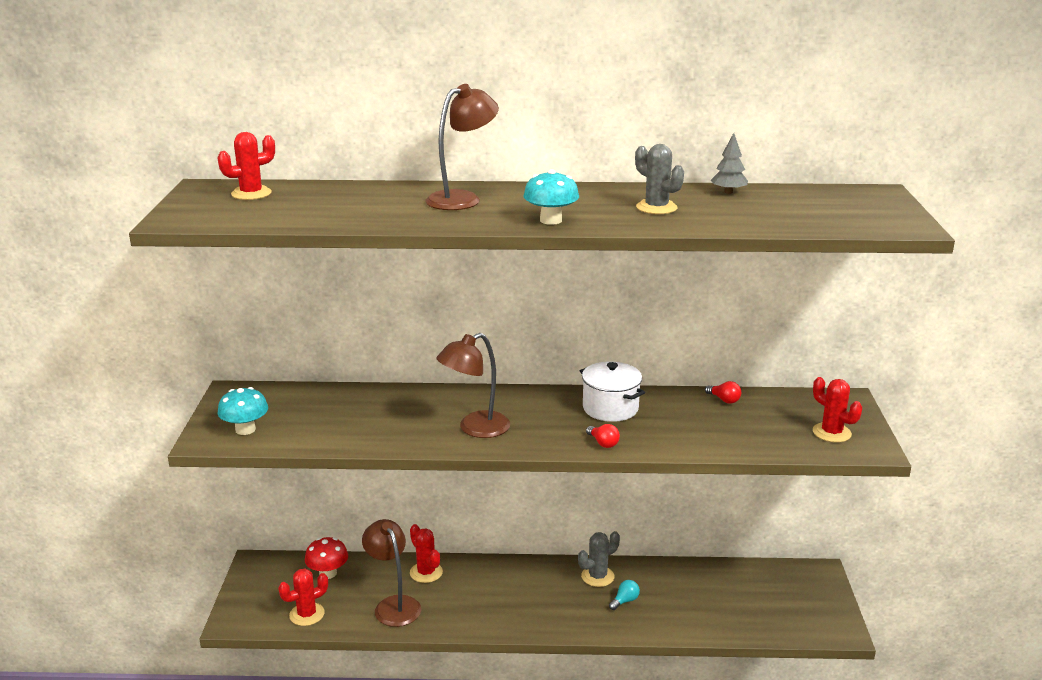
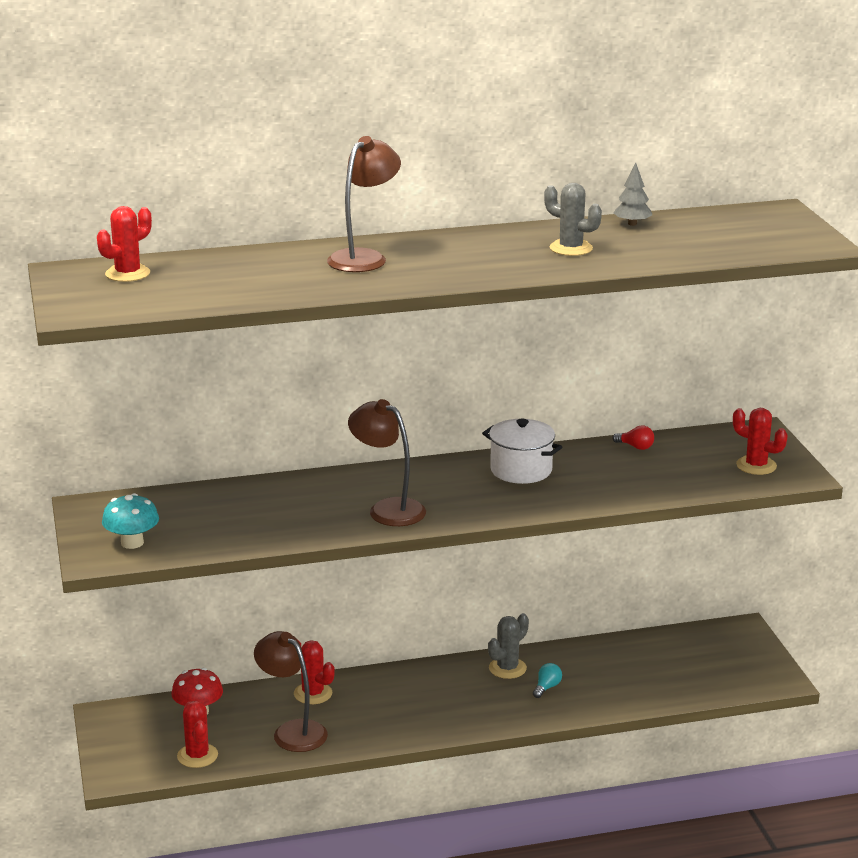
camera: 15 degrees left, 0 degrees up
(307, 614) = (197, 756): red cactus -> red cactus turned 60 degrees counterclockwise
(475, 429) = (388, 509): brown lamp -> brown lamp turned 90 degrees clockwise
(551, 220) = (474, 273): turquoise mushroom -> none
(603, 443) = (531, 505): red light bulb -> none

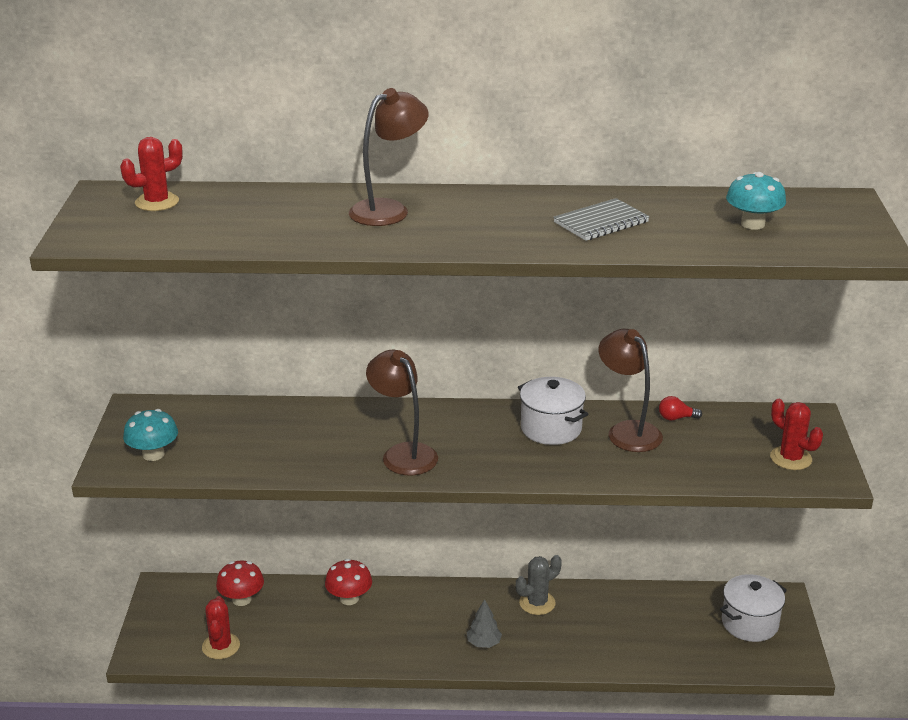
camera: 15 degrees right, 5 degrees up
(292, 731) = (314, 635): brown lamp -> brown lamp (628, 431)
(313, 693) = (349, 598): red cactus -> red mushroom
(547, 687) = (566, 631): turquoise light bulb -> none
(571, 248) = (601, 222): grey cactus -> grey notebook
(632, 224) = (681, 200): grey tree -> grey tree (483, 643)
(635, 447) = (676, 418): red light bulb -> red light bulb turned 135 degrees clockwise
(707, 236) = (752, 224): none -> turquoise mushroom
(721, 654) = (749, 623): none -> white pot

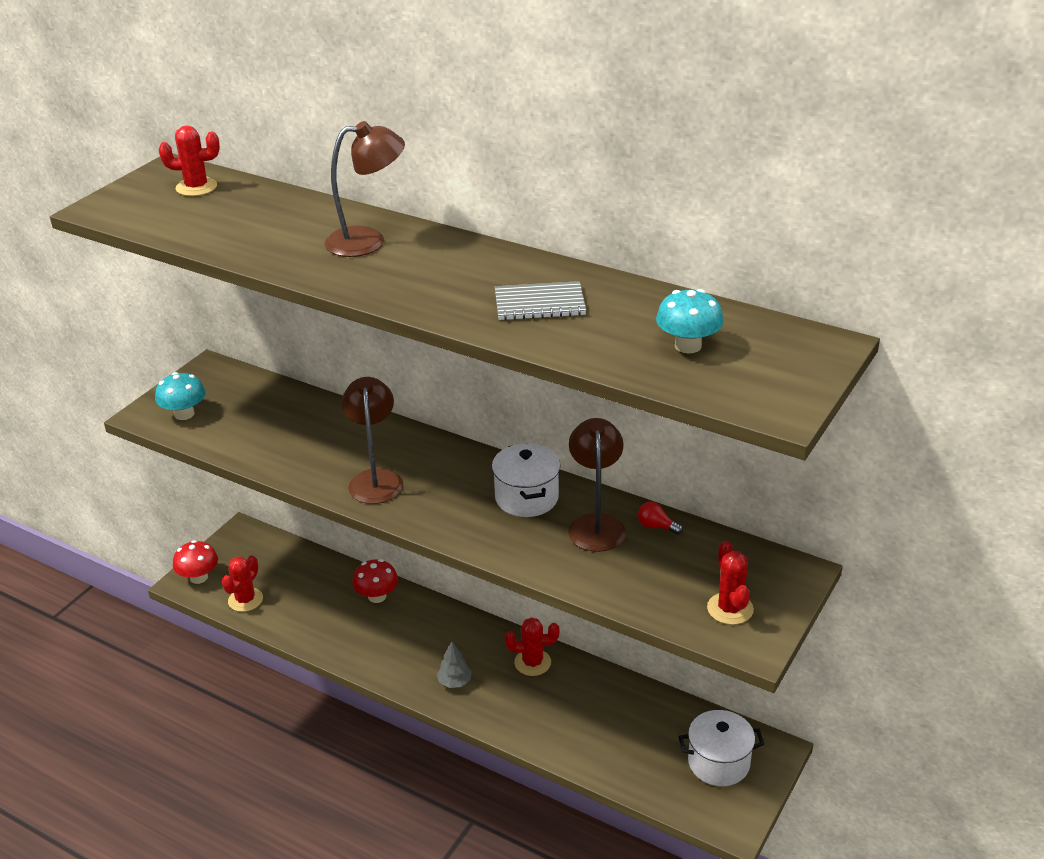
camera: 30 degrees right, 5 degrees up
(241, 599) = (293, 564): red mushroom -> red mushroom (199, 577)
(537, 603) = (532, 662): grey cactus -> red cactus

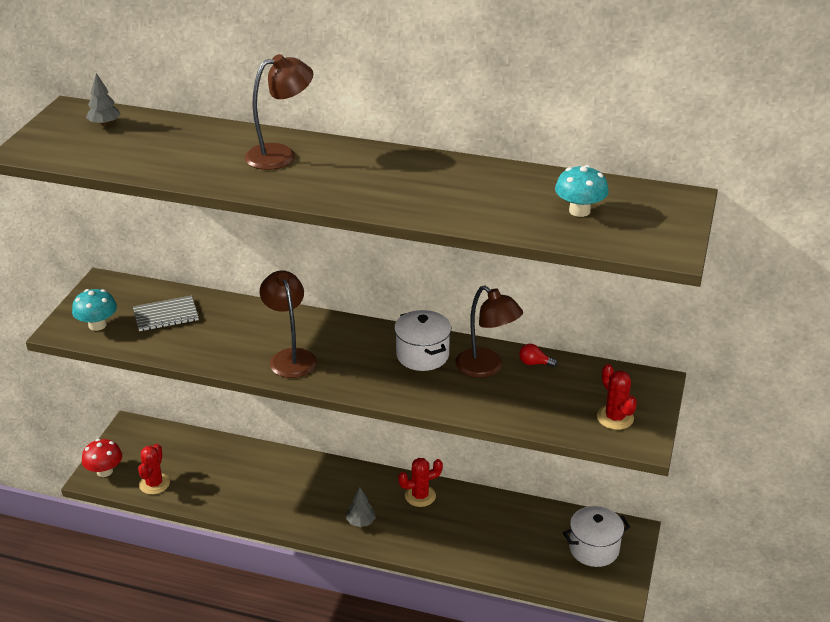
camera: 15 degrees left, 0 degrees up
(196, 187) = (104, 124): red cactus -> grey tree
(377, 596) = (270, 463): red mushroom -> none
(539, 304) = (448, 191): grey notebook -> grey notebook (166, 315)
(596, 524) = (486, 368): brown lamp -> brown lamp turned 150 degrees clockwise

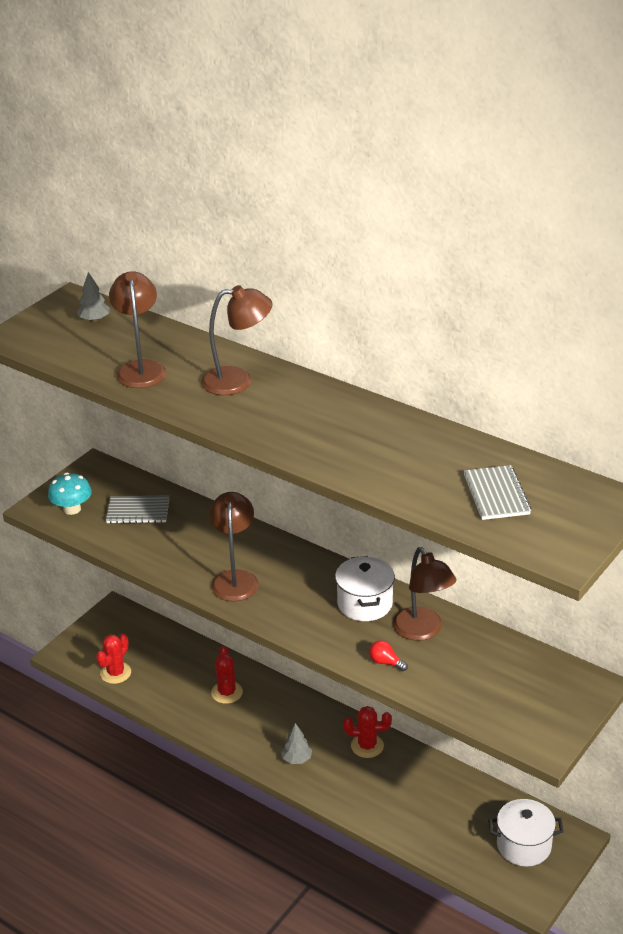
camera: 20 degrees right, 0 degrees up
(104, 471) = (75, 650): red mushroom -> none
(177, 159) = (141, 368): none -> brown lamp
(534, 363) = (475, 636): red light bulb -> red light bulb (385, 662)
(579, 211) = (496, 494): turquoise mushroom -> grey notebook
(615, 418) = (529, 713): red cactus -> red cactus (227, 692)

